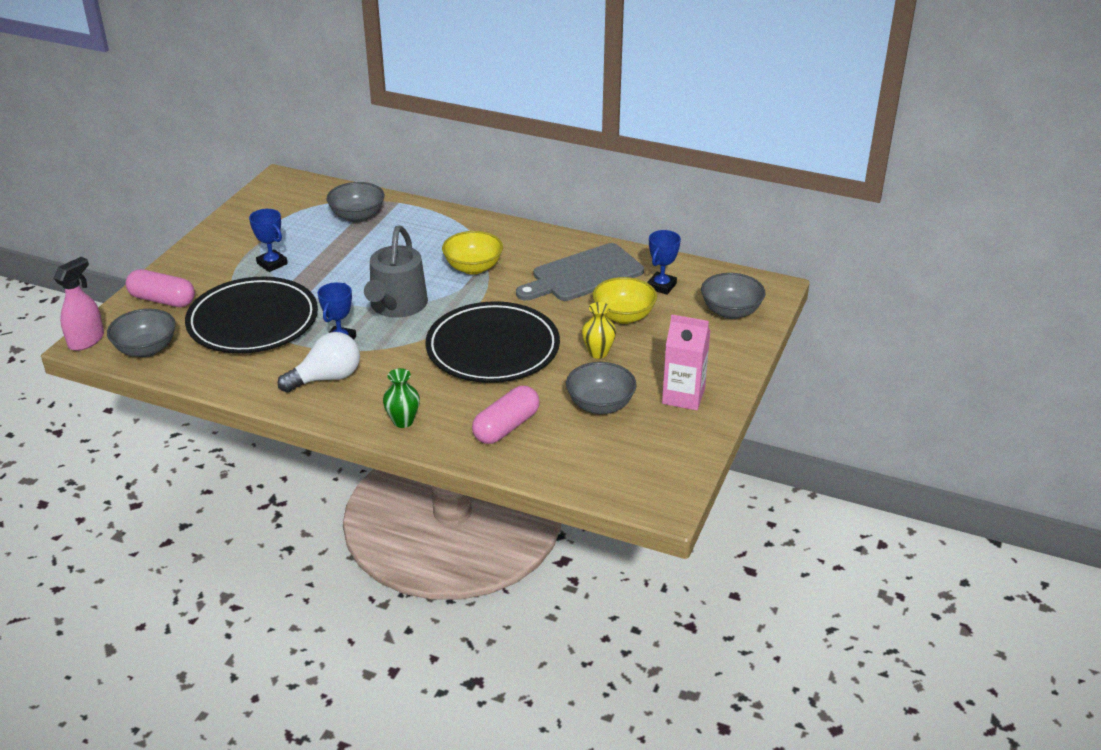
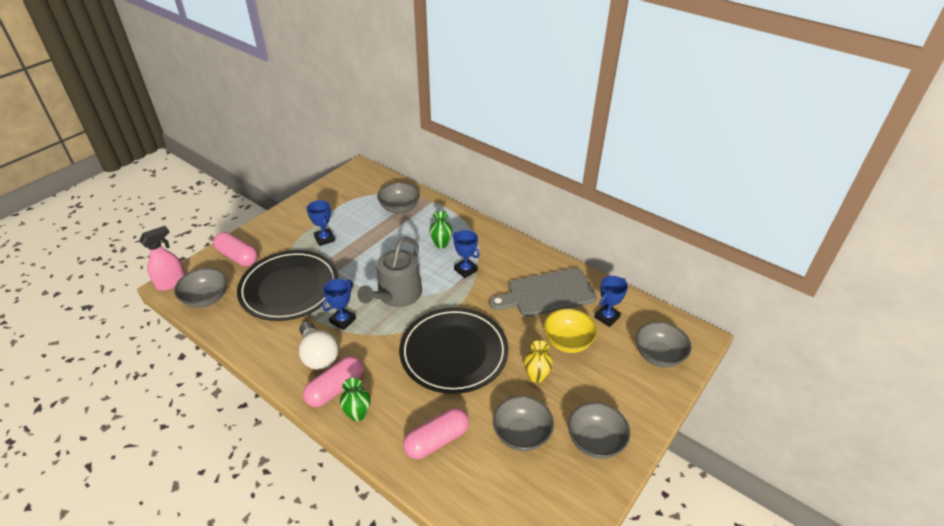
camera: 15 degrees right, 5 degrees up
(326, 378) = (318, 355): white light bulb -> white light bulb turned 75 degrees clockwise
(364, 404) = (335, 389): none -> pink capsule
(430, 246) = (441, 244): none -> green vase
(473, 267) = (465, 270): yellow bowl -> blue trophy
(683, 396) = (595, 442): pink carton -> grey bowl

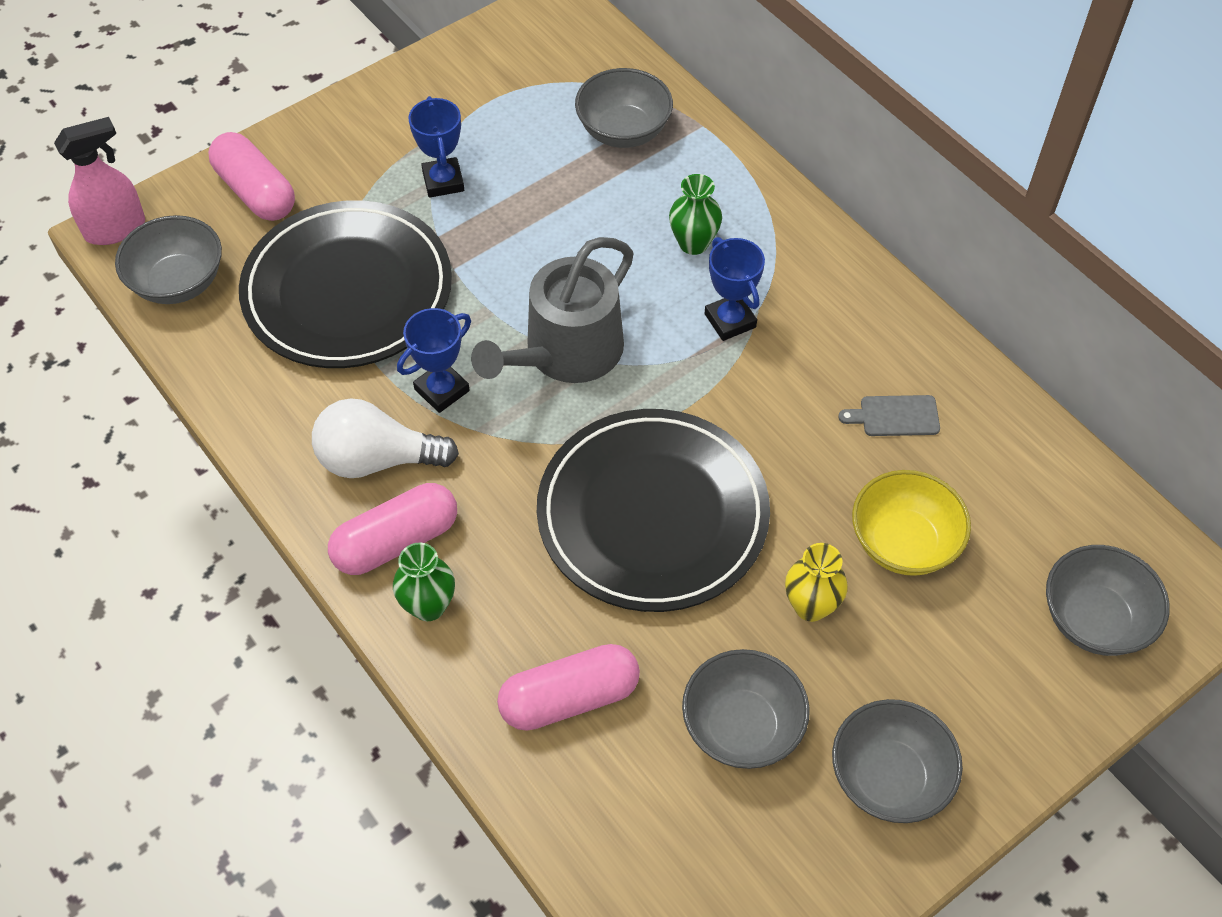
camera: 15 degrees right, 15 degrees up
(318, 355) = (377, 459): white light bulb -> white light bulb turned 105 degrees clockwise
(547, 293) = (895, 416): grey cutting board -> grey cutting board, size x0.42
(607, 317) = (1010, 502): blue trophy -> none

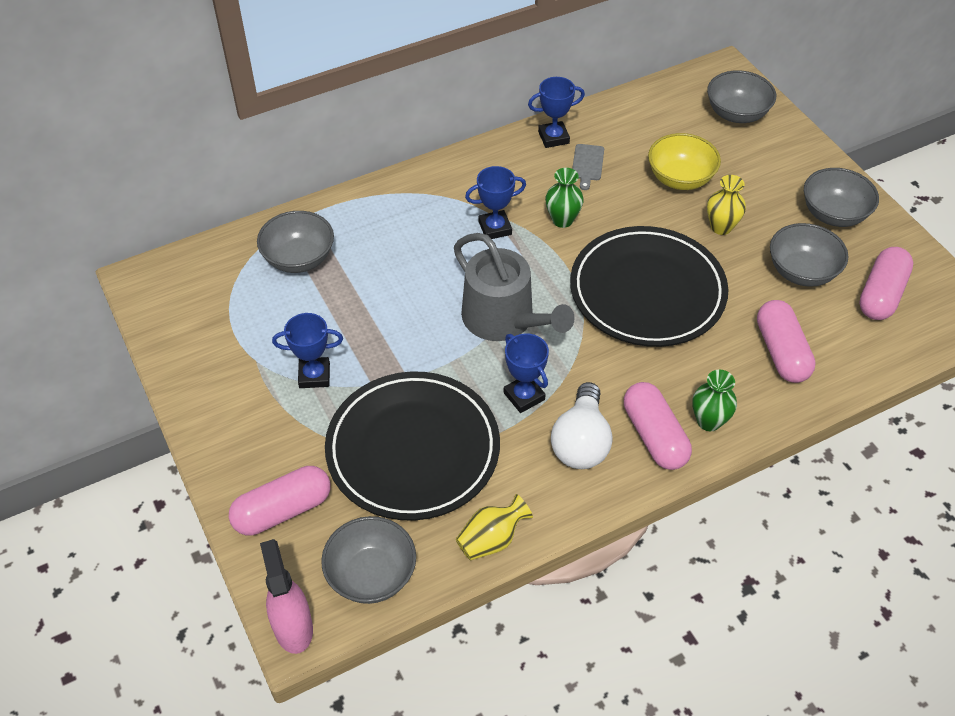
camera: 80 degrees left, 5 degrees down
(228, 384) = (491, 540): none -> yellow vase
(693, 243) = (421, 236): green vase -> green vase (562, 220)
(719, 850) = (881, 294): none -> pink capsule
(940, 367) = (553, 137): none -> blue trophy

